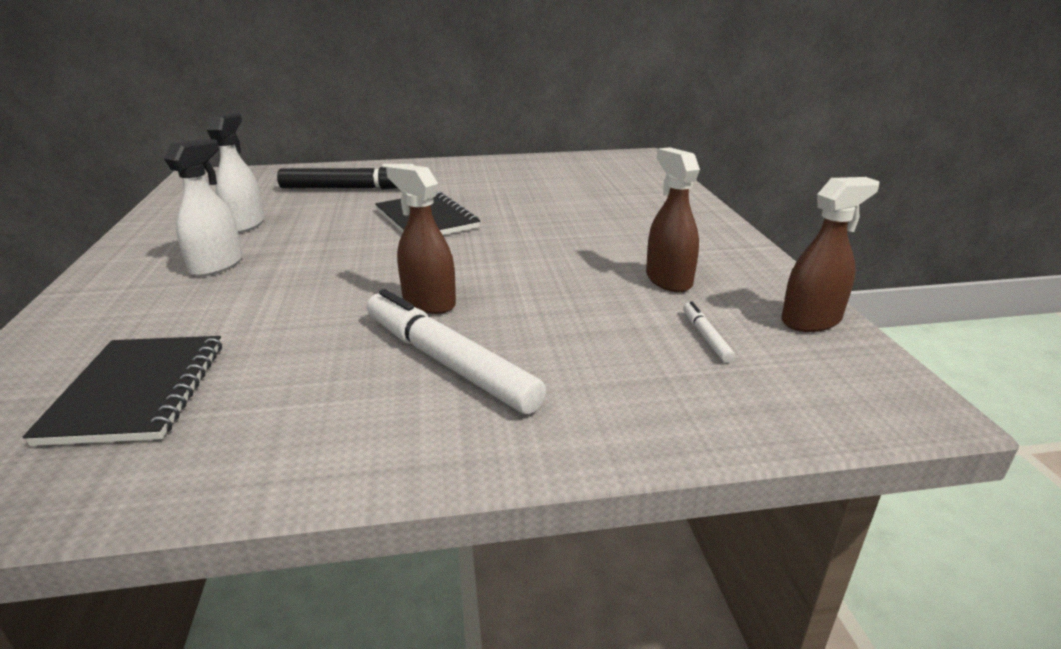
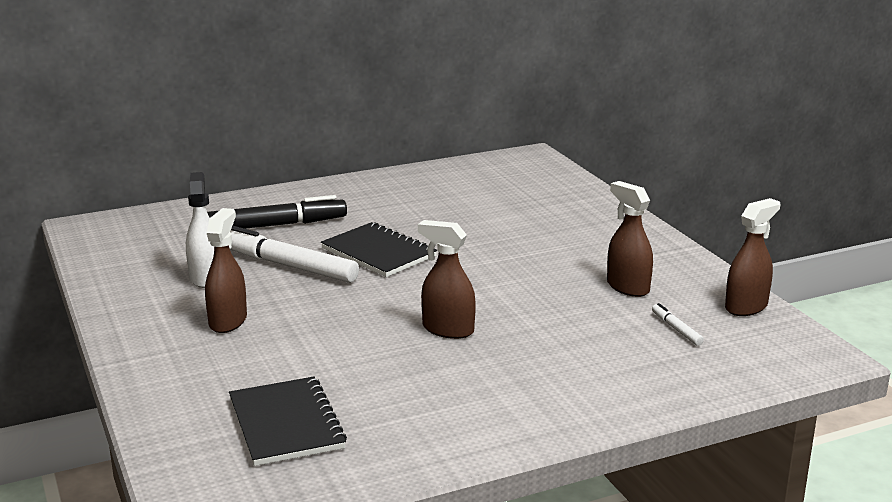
camera: 15 degrees left, 5 degrees down
(217, 265) = (228, 321): white spray bottle -> brown spray bottle
(447, 362) = (500, 372): white marker -> white marker (288, 266)

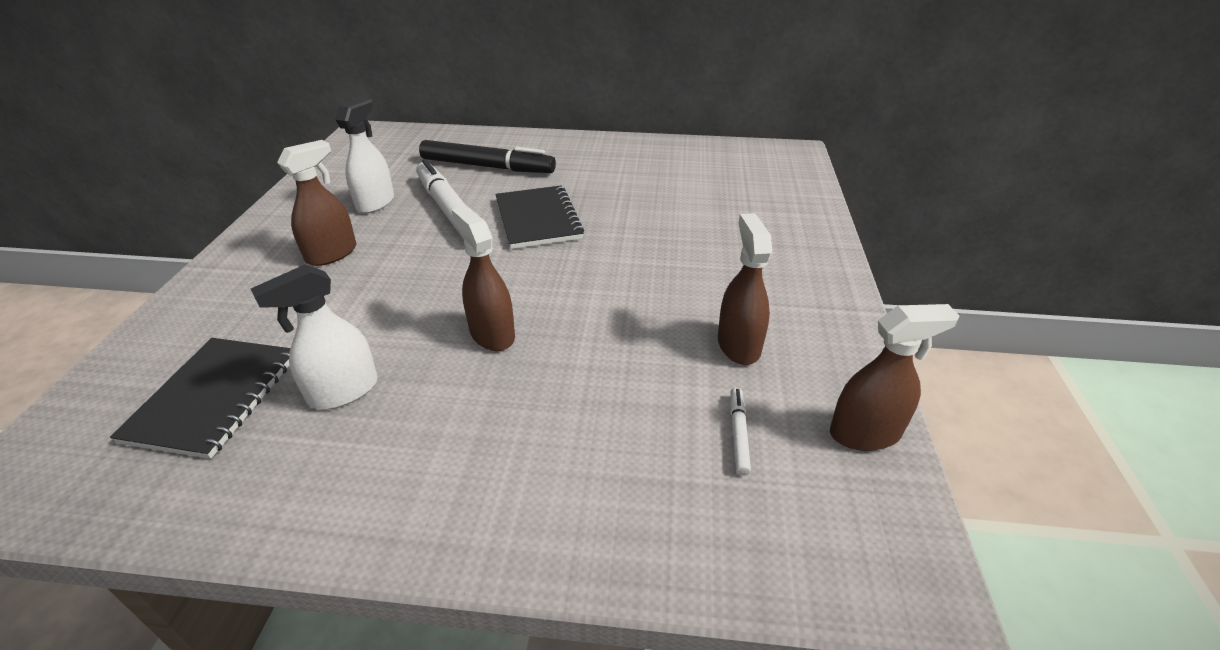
camera: 30 degrees right, 15 degrees up
(384, 390) = (343, 391): none -> white spray bottle

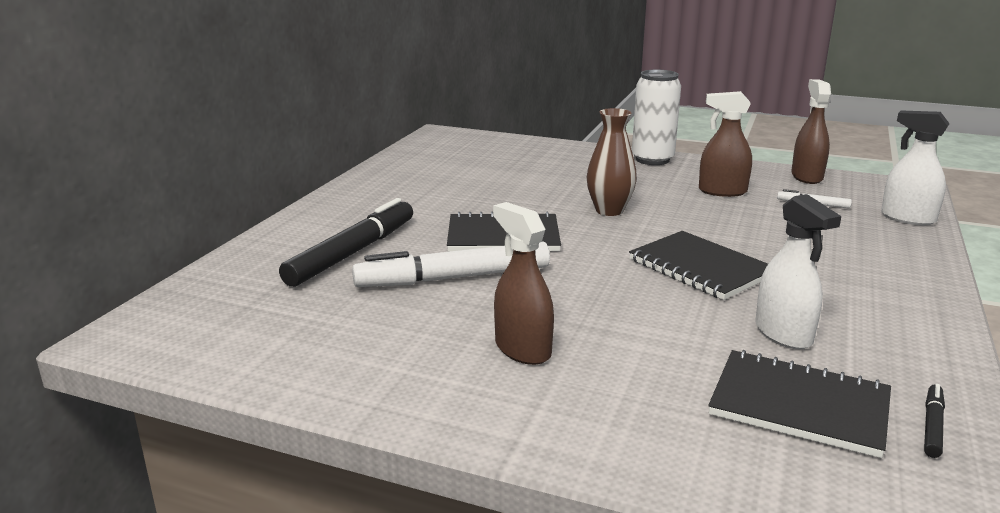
camera: 75 degrees left, 15 degrees down
(152, 488) = (932, 426): none -> black marker
(375, 203) = (400, 322): white spray bottle -> white spray bottle (907, 218)
(492, 334) = (700, 268): brown spray bottle -> black notebook
(627, 267) = (609, 210): none -> brown vase
(823, 284) = (652, 159): none -> white can

